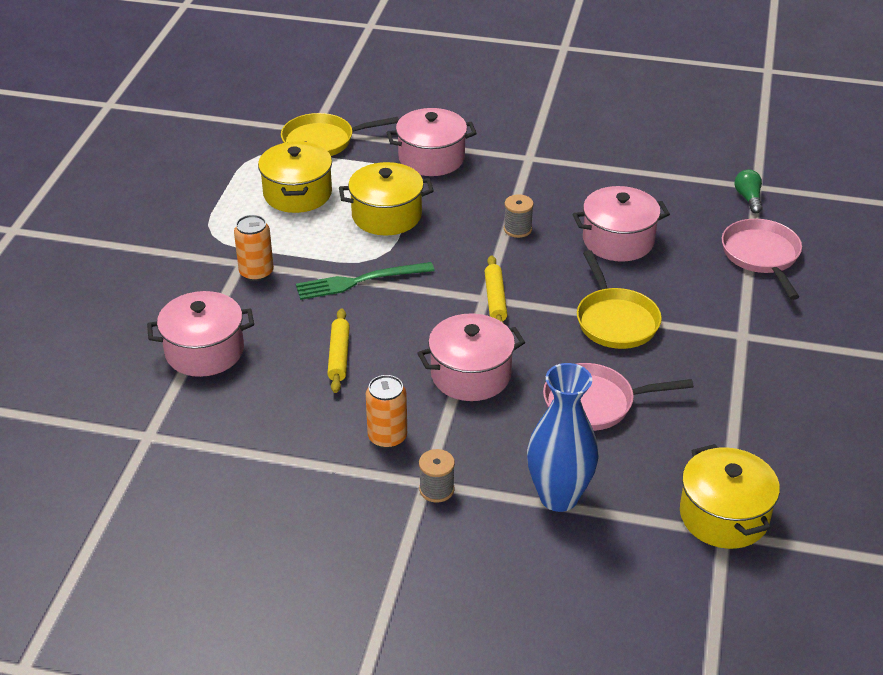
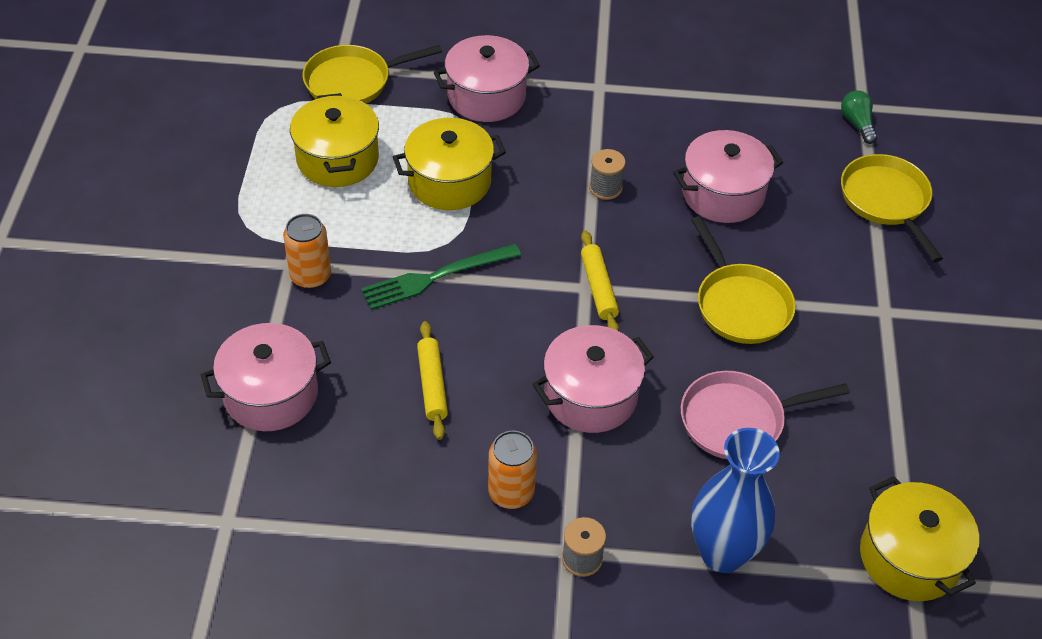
camera: 10 degrees left, 10 degrees up
(762, 256) = (886, 201): pink pan -> yellow pan

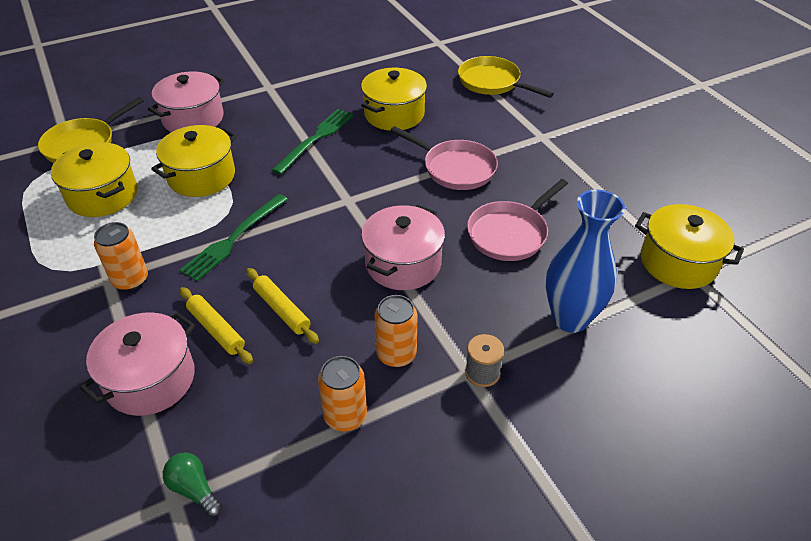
camera: 30 degrees left, 5 degrees down
(420, 527) = (345, 416): none -> orange can
(598, 288) = (356, 197): yellow rolling pin -> yellow rolling pin (216, 330)
(605, 188) = (316, 139): grey spool -> green fork
(722, 194) = (394, 114): pink pot -> yellow pot
(740, 304) = (455, 168): yellow pan -> pink pan
(857, 123) = (442, 52): green light bulb -> green light bulb (194, 489)

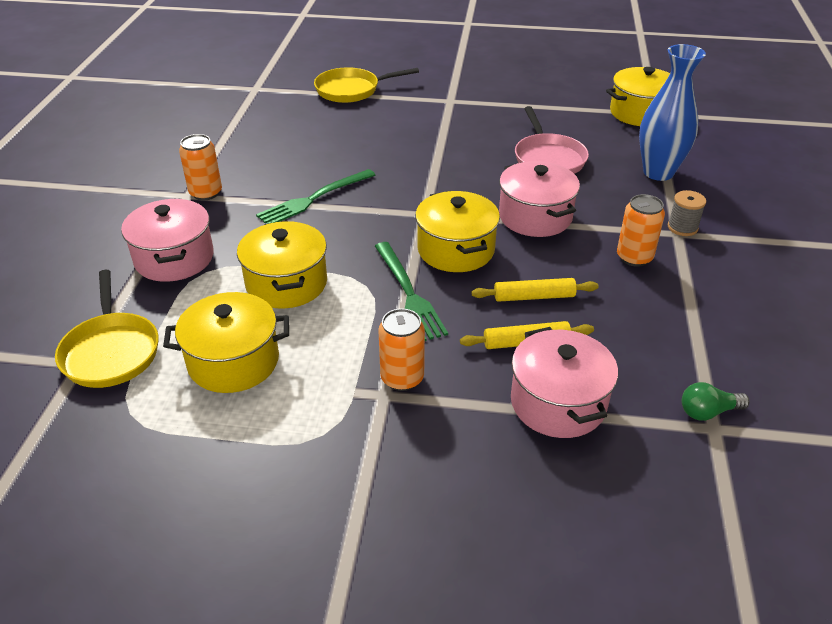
camera: 55 degrees left, 5 degrees down
(316, 139) = (314, 199): green fork -> green fork turned 105 degrees counterclockwise
(345, 416) = (681, 305): orange can -> orange can (206, 193)
(394, 114) = (332, 148): yellow pot -> yellow pot (456, 250)
(455, 168) = (443, 149): pink pan -> none

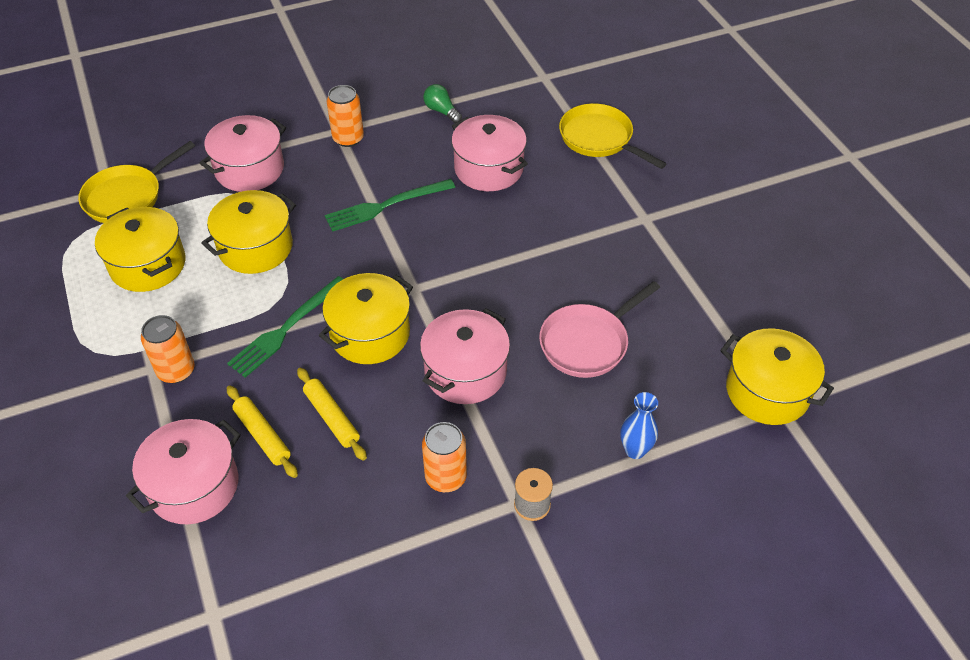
camera: 60 degrees right, 10 degrees up
(314, 199) = (386, 205): green fork -> green fork turned 45 degrees counterclockwise
(328, 141) = (488, 169): none -> pink pot
(658, 172) = (635, 450): blue vase -> blue vase, size x0.53
(708, 412) = (233, 604): green light bulb -> green light bulb (441, 111)

